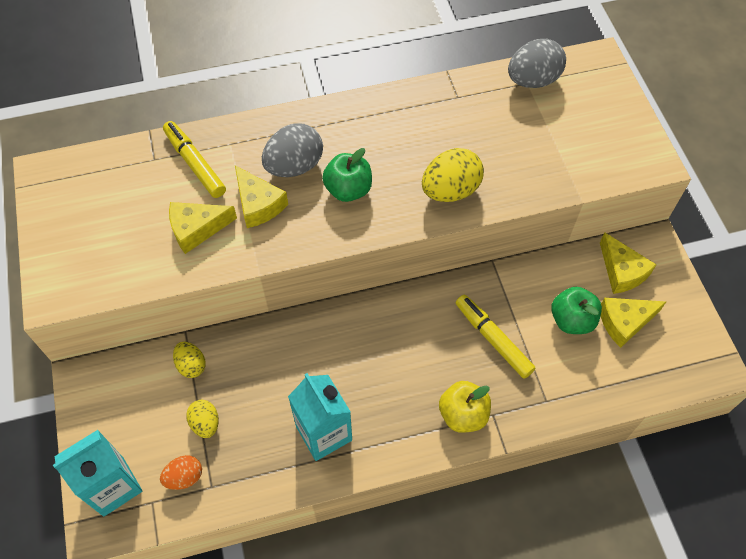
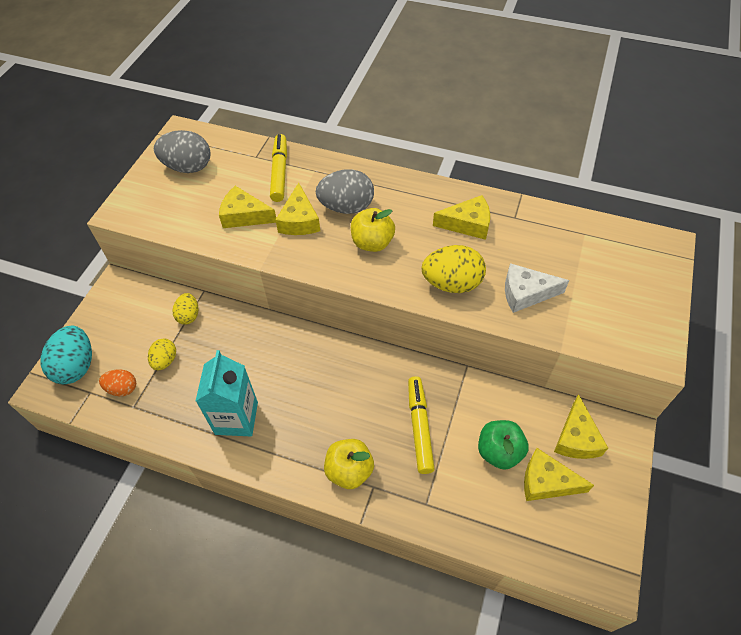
camera: 35 degrees right, 5 degrees down
(113, 486) = (76, 366): turquoise carton -> turquoise egg
(348, 190) = (372, 243): green apple -> yellow apple
(421, 125) = (467, 224): none -> yellow cheese
(519, 165) = (526, 293): none -> white cheese
(532, 80) = (591, 234): grey egg -> grey egg (188, 167)

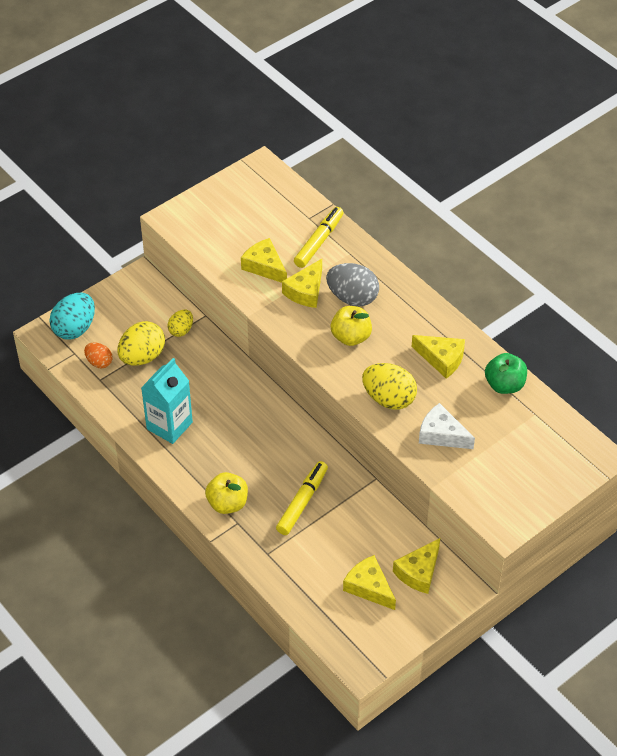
camera: 30 degrees right, 5 degrees down
(165, 360) = (142, 357): yellow egg -> yellow egg, size x1.72
(188, 167) = (246, 202): grey egg -> none
(499, 452) = (350, 549): green apple -> green apple (504, 385)

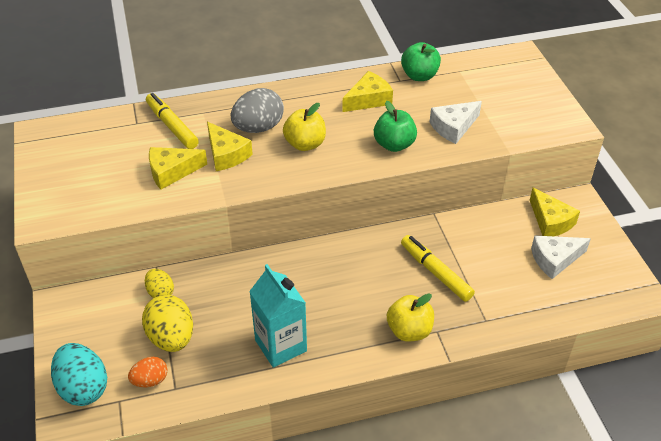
camera: 65 degrees left, 5 degrees down
(369, 587) = (555, 259): yellow cheese -> white cheese
(389, 399) = (394, 145): yellow egg -> green apple

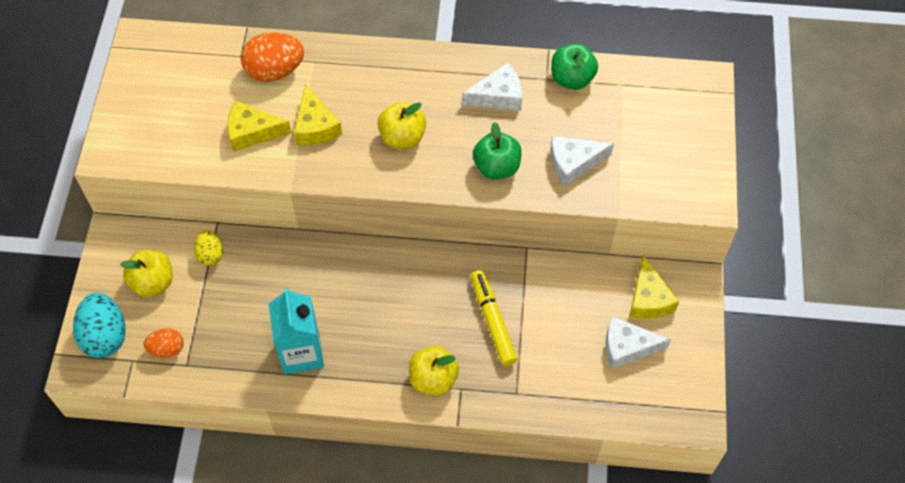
camera: 20 degrees right, 15 degrees up
(114, 330) = (153, 282): none -> yellow apple
(171, 338) = (202, 309): yellow egg -> none
(172, 126) = (274, 71): yellow marker -> orange egg
(258, 128) = (363, 100): grey egg -> none
(368, 99) = (498, 96): yellow cheese -> white cheese

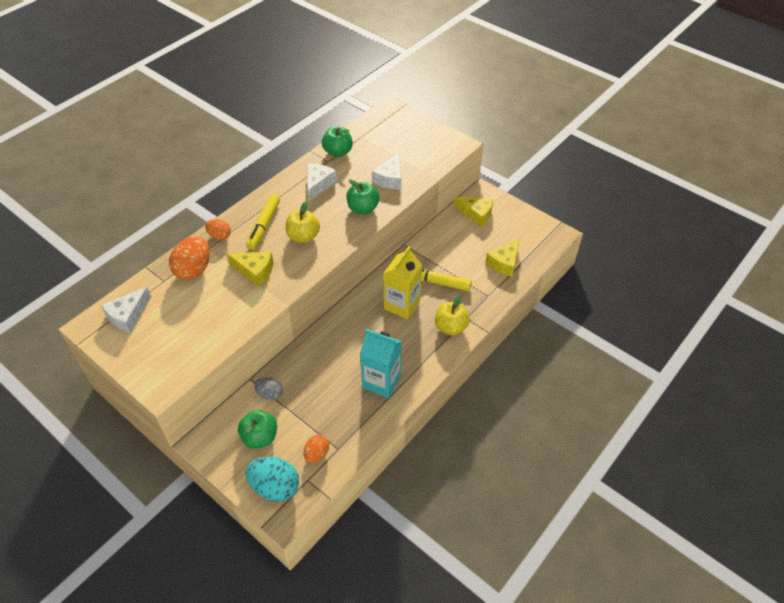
camera: 55 degrees left, 10 degrees down
(153, 282) = (260, 437): yellow apple -> green apple
(210, 254) = (270, 394): yellow egg -> grey egg
(252, 132) = (226, 303): yellow cheese -> yellow cheese (504, 263)
(340, 59) = (220, 236): none -> orange egg
(388, 88) = (264, 225): none -> yellow marker
(427, 305) = (402, 305): none -> yellow carton
(627, 347) = (497, 237): white cheese -> white cheese (128, 315)

